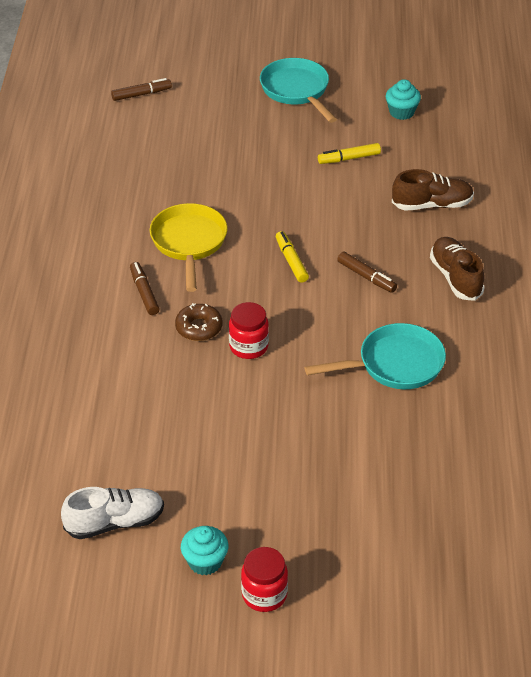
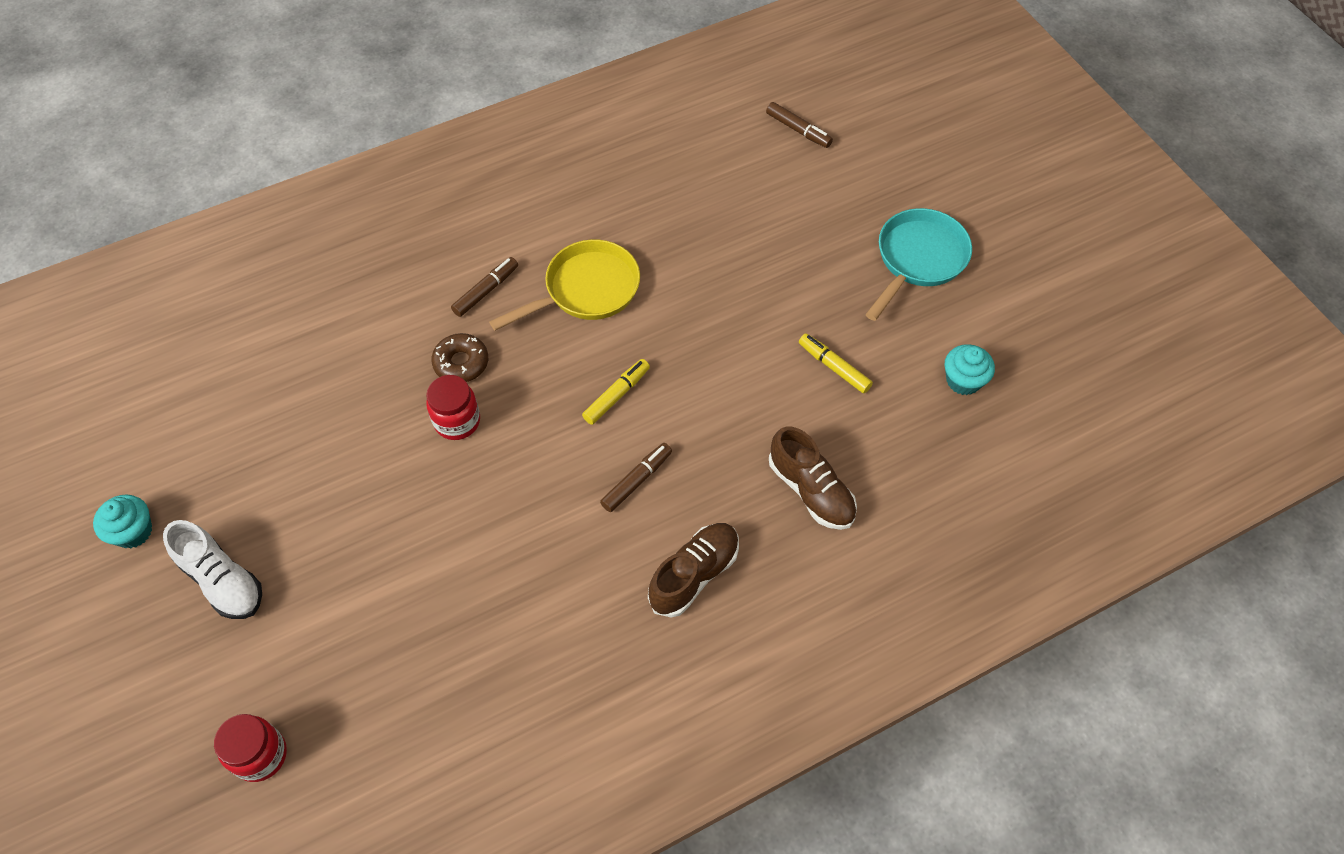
camera: 60 degrees right, 15 degrees up
(115, 522) = (154, 429): white shoe -> white shoe (222, 580)
(264, 595) = (109, 606): red jar -> red jar (260, 755)
(366, 277) = (637, 480): brown marker -> brown marker turned 150 degrees counterclockwise
(395, 364) = (507, 576): turquoise pan -> none

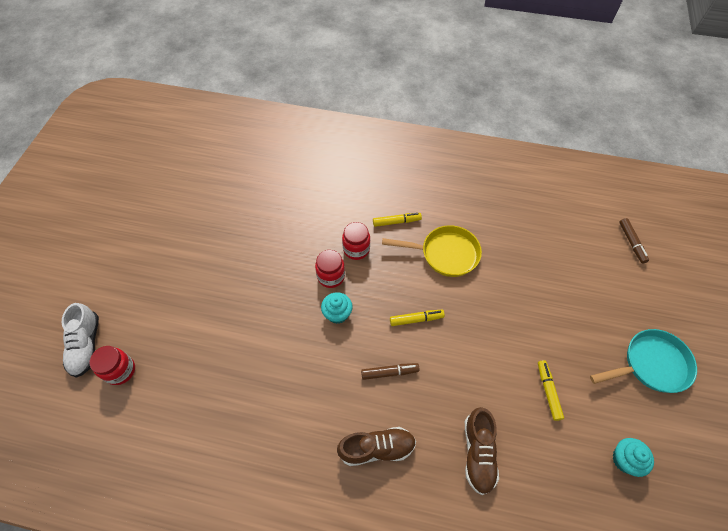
camera: 40 degrees right, 0 degrees up
(133, 531) = (164, 229): turquoise cupcake -> turquoise cupcake (337, 314)
(222, 580) = (176, 277): white shoe -> white shoe (86, 345)
(461, 363) = (356, 249): brown donut -> red jar
(486, 291) = (396, 222): brown marker -> yellow marker

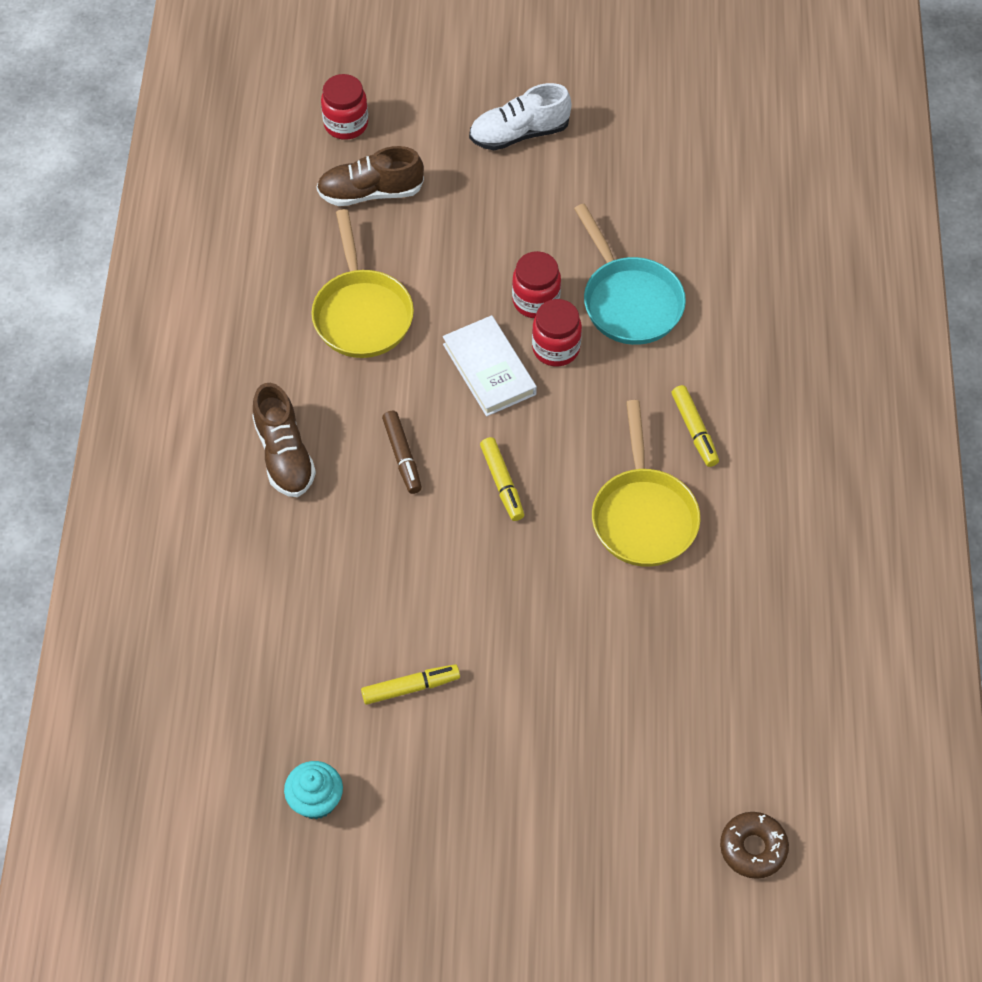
camera: 80 degrees right, 0 degrees up
(86, 345) = (375, 74): white shoe -> white shoe (519, 133)
(278, 382) = (361, 313): none -> yellow pan
(337, 314) = (489, 369): turquoise cupcake -> white book
(356, 249) = (619, 376): red jar -> red jar (536, 301)
(478, 453) = (296, 588): brown shoe -> brown shoe (370, 192)
(631, 243) = (753, 848): brown marker -> brown donut
(651, 365) = (489, 858): turquoise pan -> turquoise pan (629, 301)

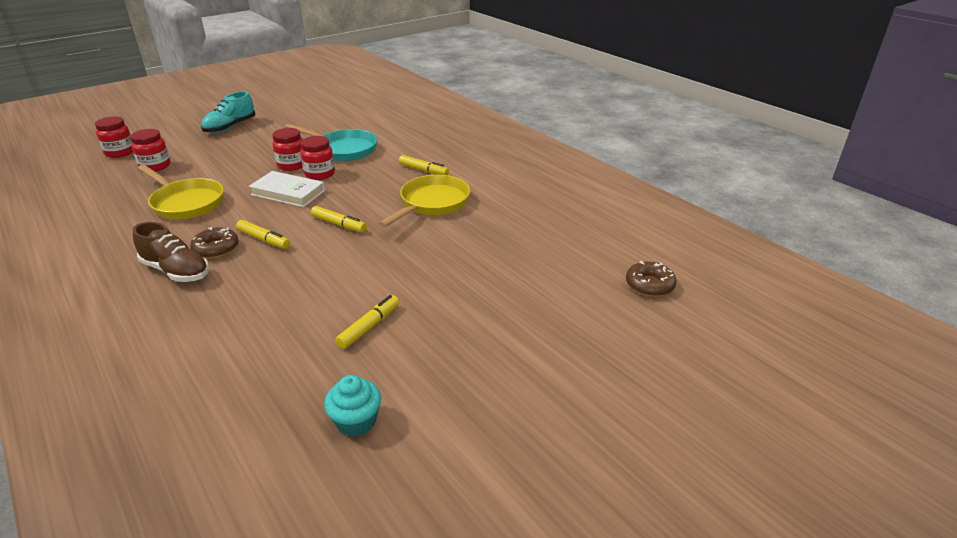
camera: 40 degrees left, 25 degrees down
(344, 439) = (216, 248): none -> brown donut
(370, 192) = (155, 166): brown shoe -> red jar
(402, 456) = (264, 239): brown marker -> yellow marker
(519, 133) = (230, 127): white shoe -> turquoise shoe
(643, 516) = (432, 203): yellow pan -> yellow pan turned 105 degrees counterclockwise

